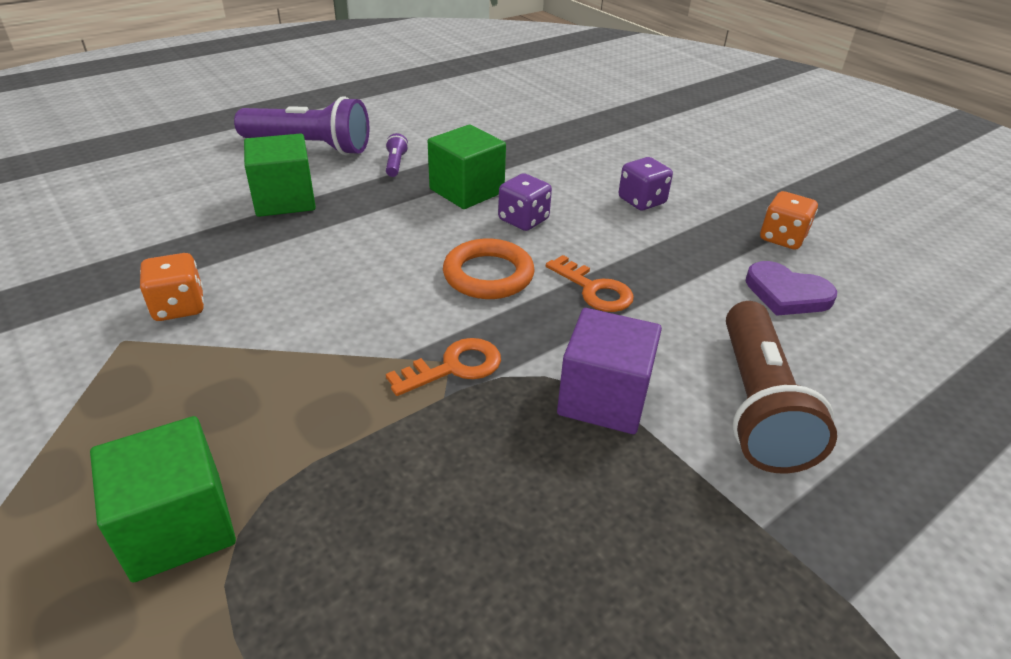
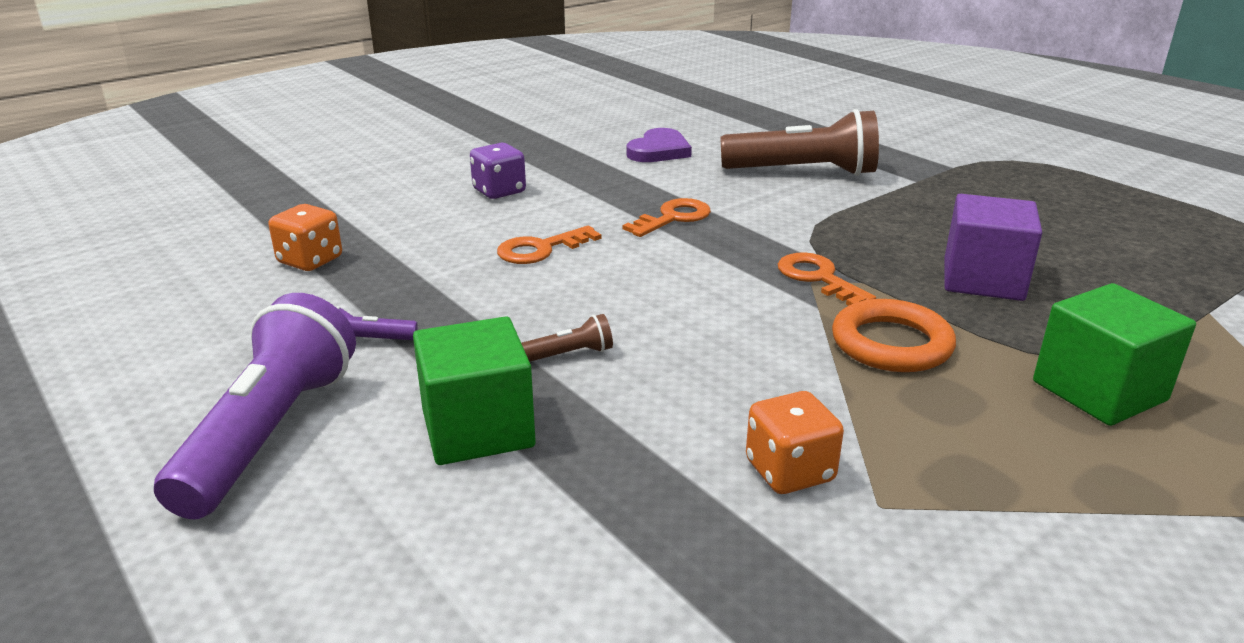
camera: 90 degrees left, 10 degrees down
(356, 230) = (570, 354): none -> brown flashlight
(466, 191) = (464, 284): green cube -> none
(488, 275) = (659, 266): orange ring -> orange ring (891, 344)
(523, 220) = (541, 249): purple dice -> orange key
(603, 398) = (825, 219): purple cube -> purple cube (983, 280)
(782, 238) = (571, 144): orange dice -> orange dice (310, 260)

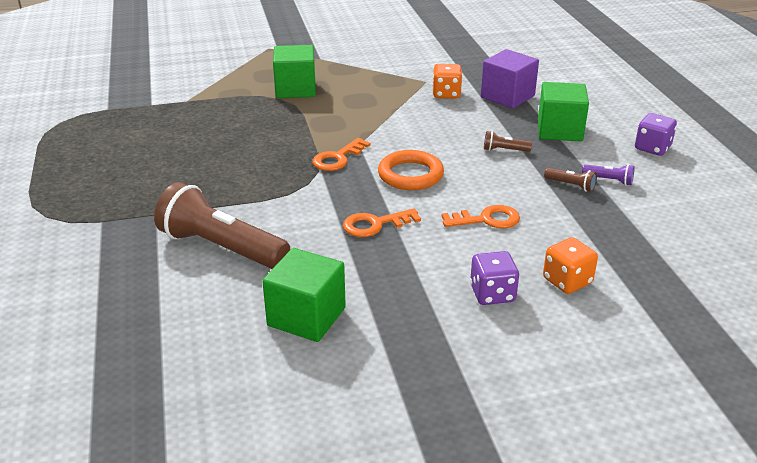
camera: 155 degrees left, 5 degrees up
(269, 432) = (652, 148): purple flashlight -> purple dice
(310, 260) = (654, 250): orange dice -> orange dice (567, 281)
(433, 318) = (571, 185): none -> brown flashlight
(659, 151) = (306, 317): purple heart -> green cube
(818, 278) = (337, 158): orange key -> orange key turned 45 degrees clockwise
(891, 344) = (349, 121): orange ring -> orange ring (410, 175)
(983, 280) = (254, 137): purple cube -> purple cube (507, 96)

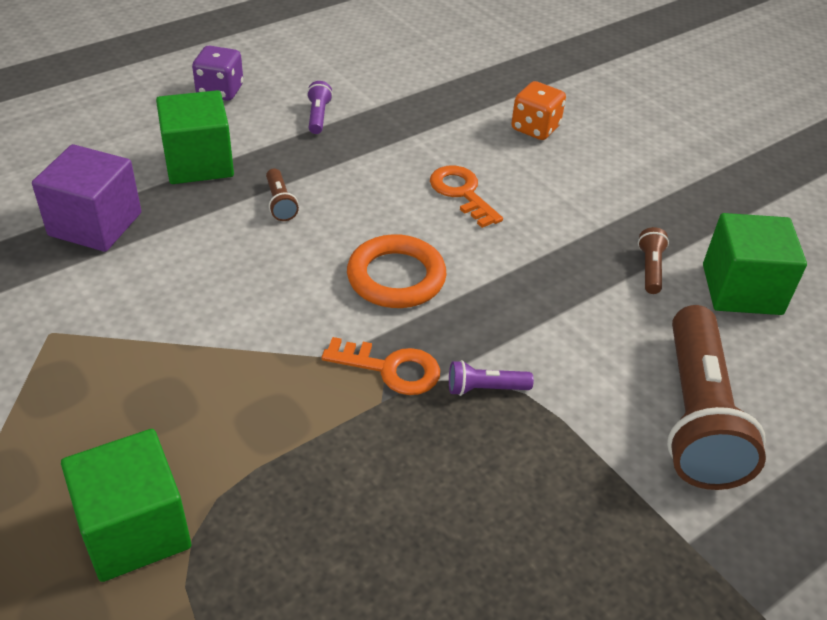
camera: 115 degrees left, 10 degrees up
(301, 182) = (485, 389): none -> purple flashlight
(375, 224) = (537, 281): orange key -> none
(446, 94) = (102, 294): orange dice -> none
(492, 294) = (593, 170): purple dice -> none
(571, 185) = (345, 141): brown flashlight -> brown flashlight (650, 268)

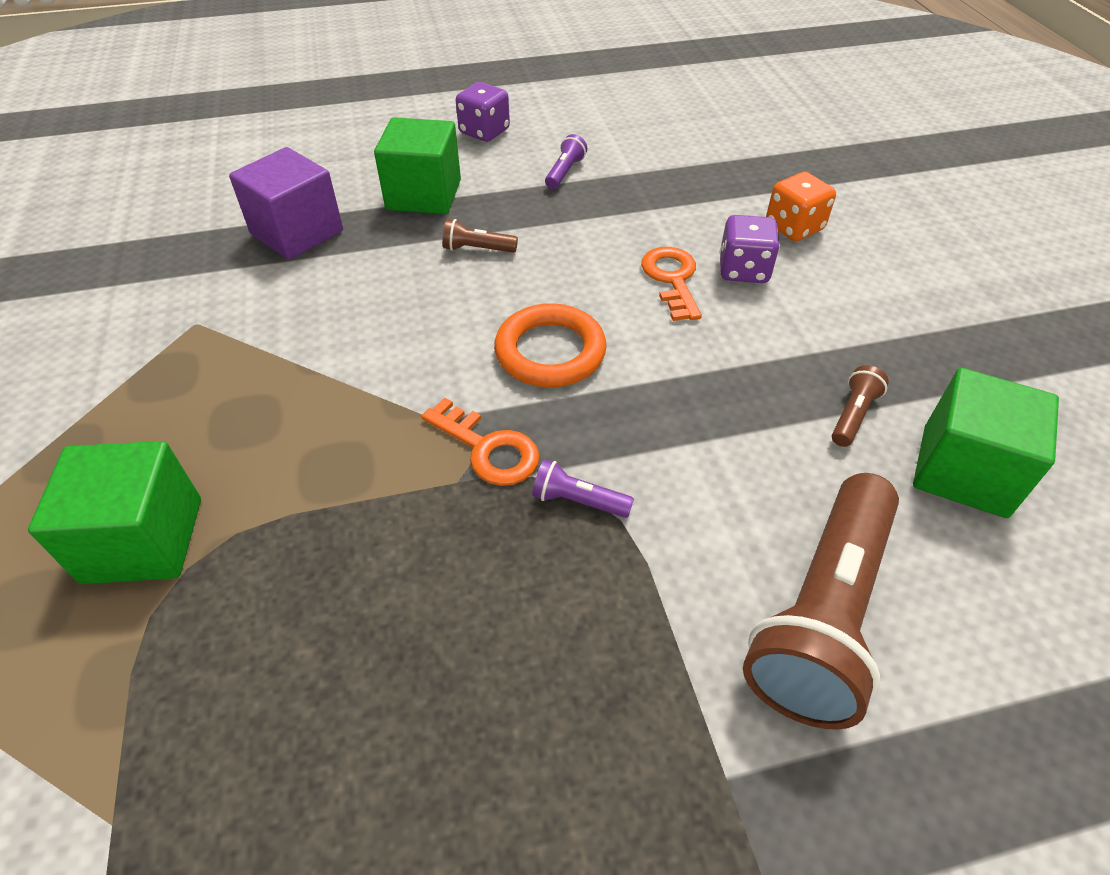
camera: 25 degrees right, 5 degrees up
(280, 203) = (477, 249): brown flashlight -> brown flashlight turned 90 degrees clockwise
(514, 173) = (743, 270): none -> purple dice

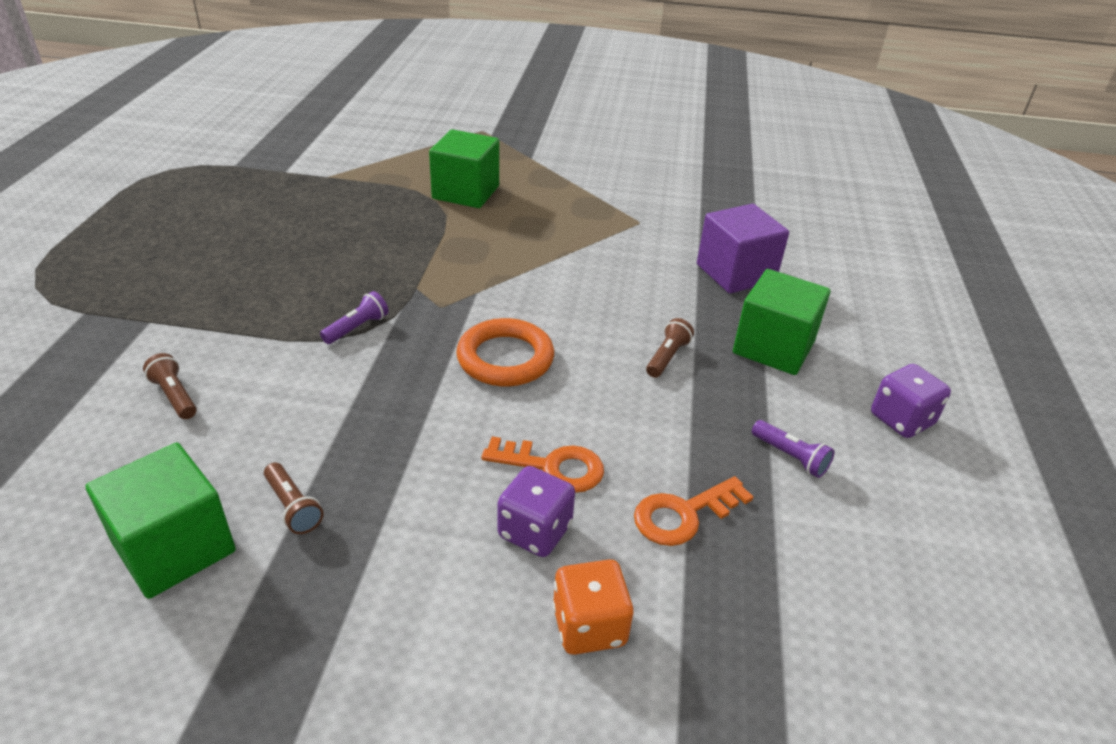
camera: 110 degrees right, 10 degrees down
(488, 449) = (432, 305): orange key -> orange key (683, 514)
(823, 615) = (174, 396): brown flashlight -> brown flashlight, size x0.41

